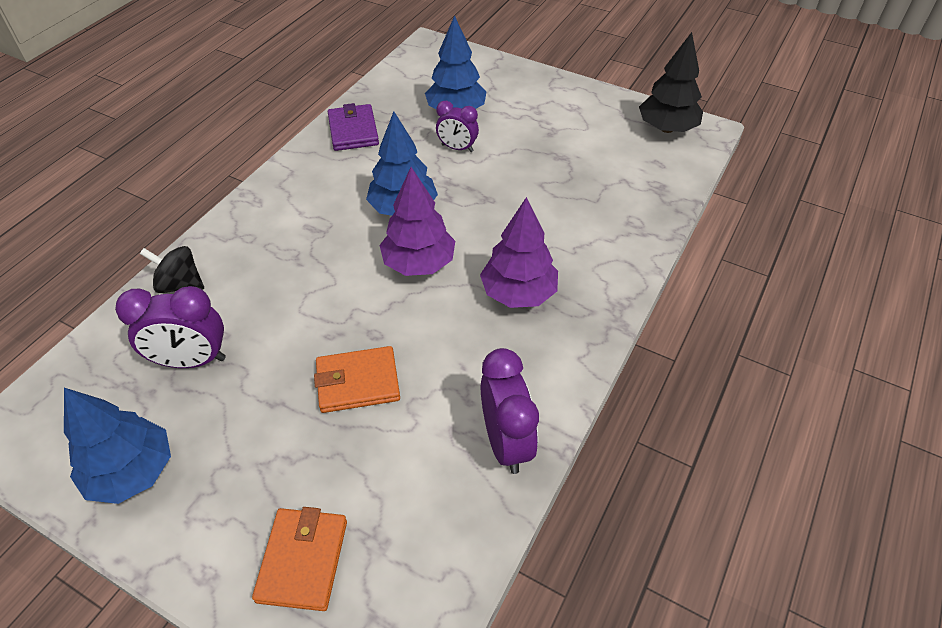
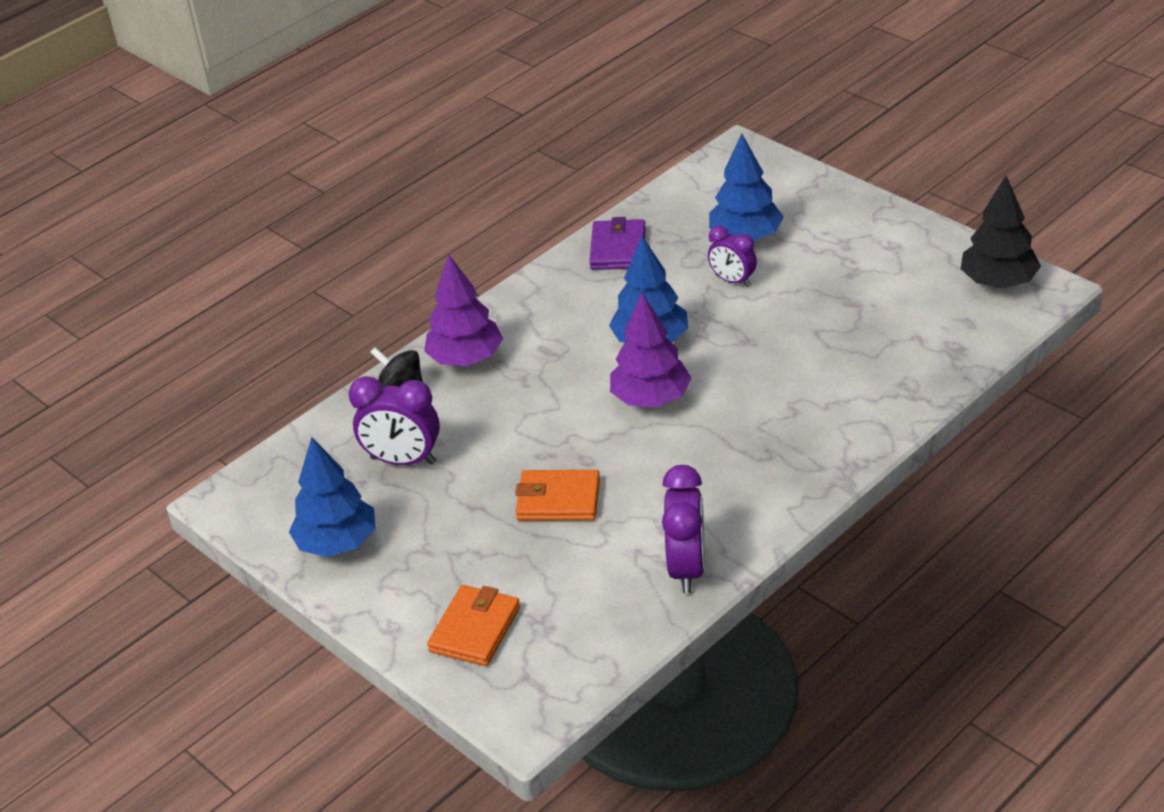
camera: 20 degrees right, 10 degrees down
(518, 293) = (748, 440): purple tree -> purple tree (466, 359)

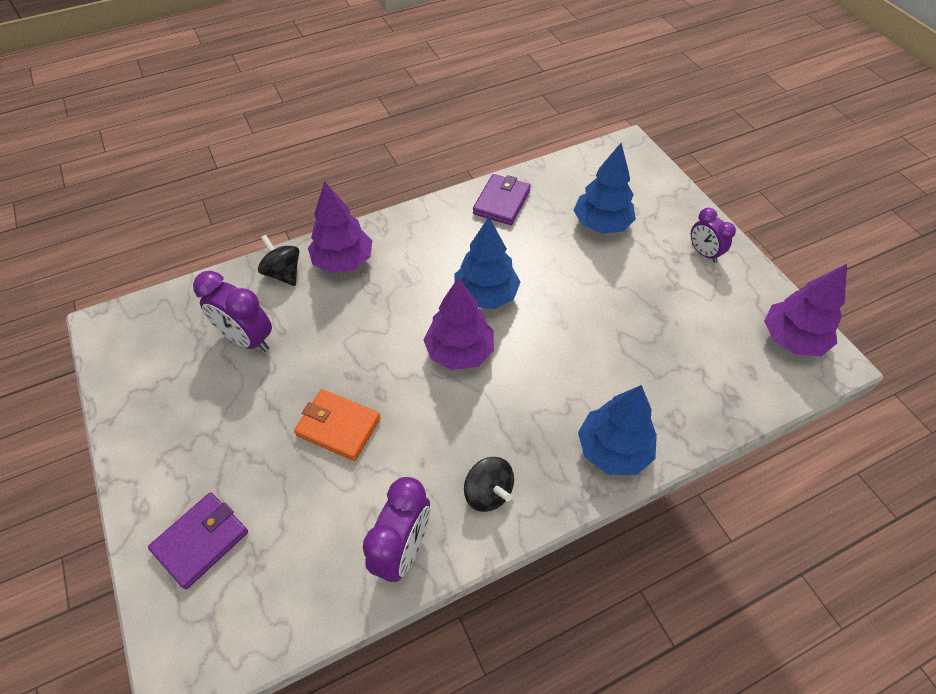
camera: 15 degrees right, 15 degrees up
(337, 543) = (154, 401): blue tree -> blue tree (613, 450)
(475, 629) = (201, 541): orange wallet -> purple wallet
(733, 281) = (574, 261): purple clock -> purple clock (703, 253)
(747, 500) = (488, 492): none -> black spinning top
(998, 282) = (792, 339): black tree -> purple tree

